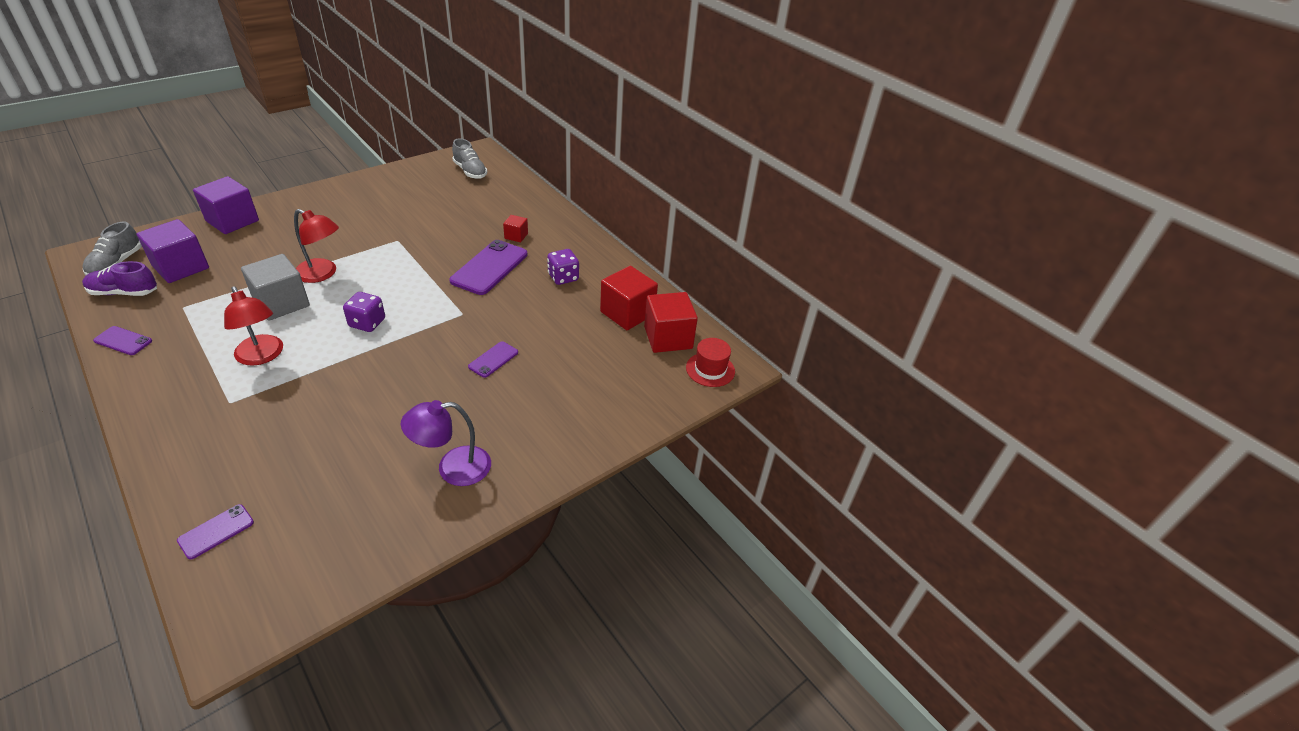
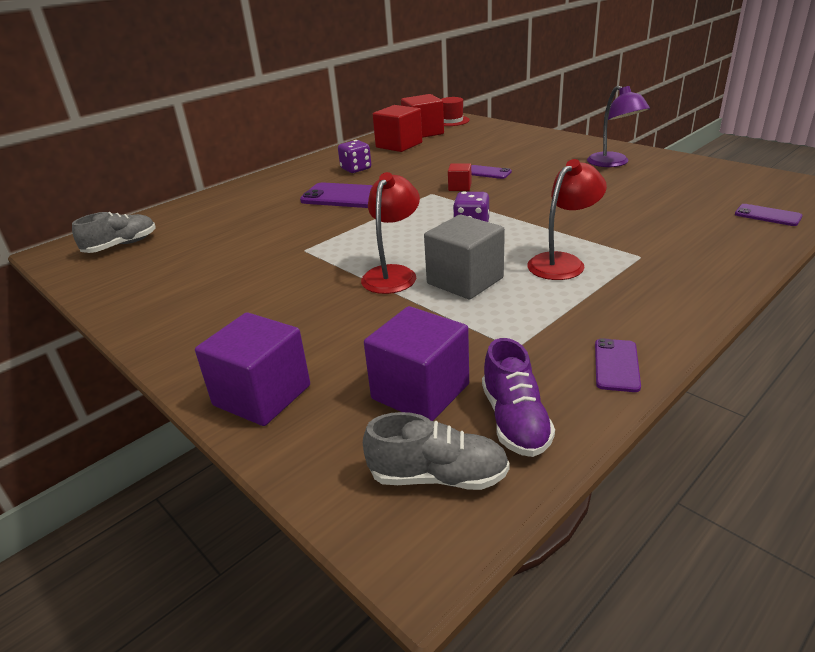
camera: 90 degrees left, 10 degrees down
(516, 236) = (285, 196): red cube -> red cube (460, 187)

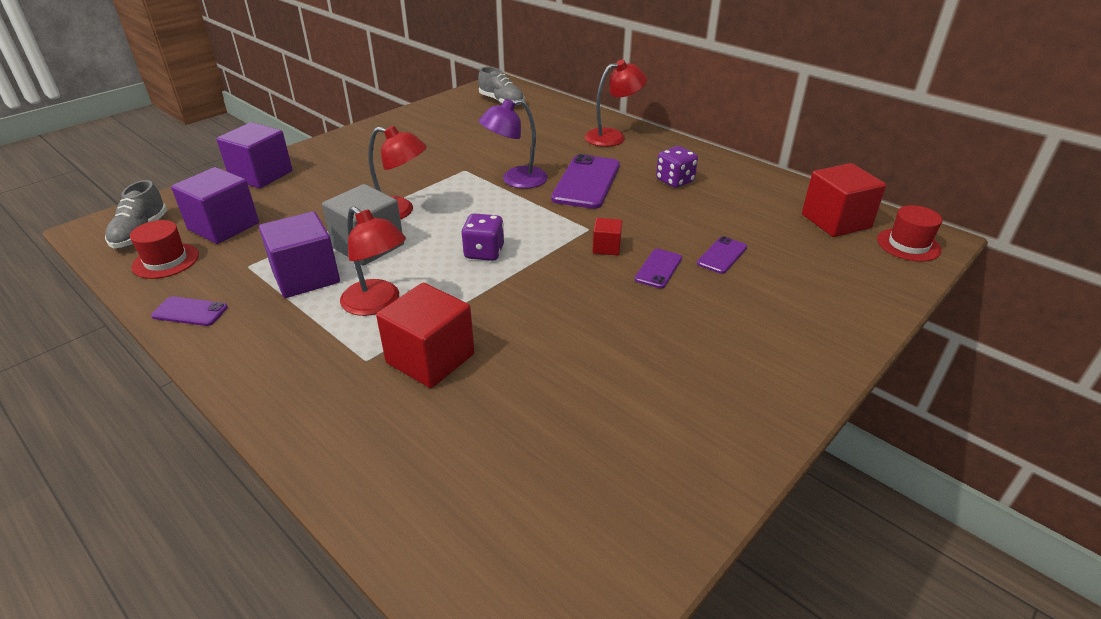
camera: 85 degrees right, 5 degrees up
(258, 190) = (613, 136): none -> red lamp
(399, 145) = (772, 204): red cube -> red cube (430, 358)
(515, 420) = (165, 261): purple shoe -> red hat
(528, 305) = (306, 277): none -> purple cube
(613, 163) = (698, 391): purple lamp -> purple lamp (515, 180)
(767, 215) = (440, 520): purple phone -> purple phone (722, 255)

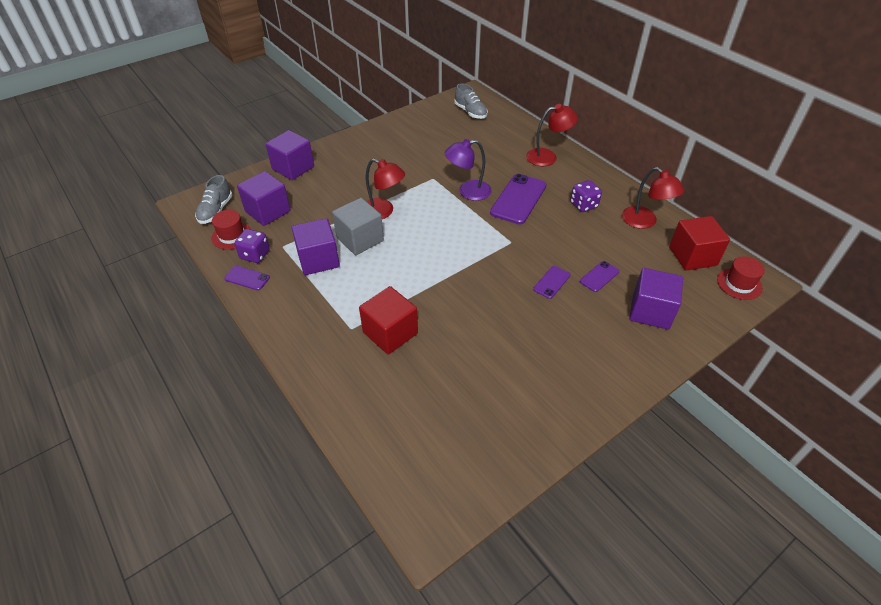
camera: 10 degrees right, 10 degrees up
(378, 304) = (362, 287): red lamp -> red lamp (645, 222)
(484, 252) = (436, 254): purple dice -> purple dice (255, 255)
(606, 247) = (520, 260): red cube -> none
(806, 288) = (650, 311): none -> purple cube

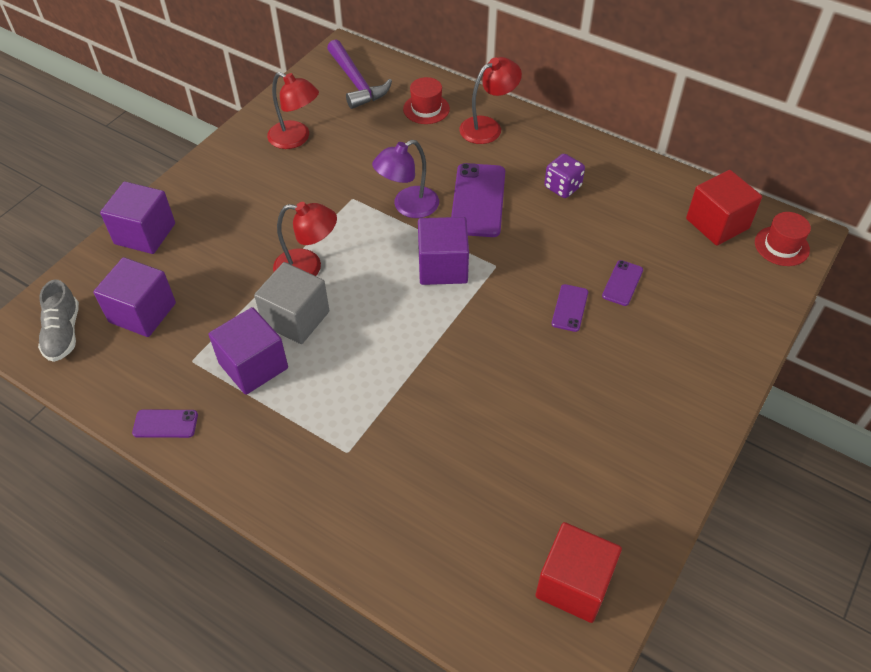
camera: 20 degrees left, 5 degrees up
(232, 236) = (108, 366): red hat -> red hat (426, 109)
(255, 255) = (159, 385): purple dice -> none
(390, 333) = (401, 441): red cube -> red cube (574, 584)
(470, 112) = (356, 82): grey shoe -> purple hammer
(645, 222) = (644, 191): red lamp -> red lamp (296, 139)
(650, 311) = (699, 313): purple cube -> purple cube (442, 267)

